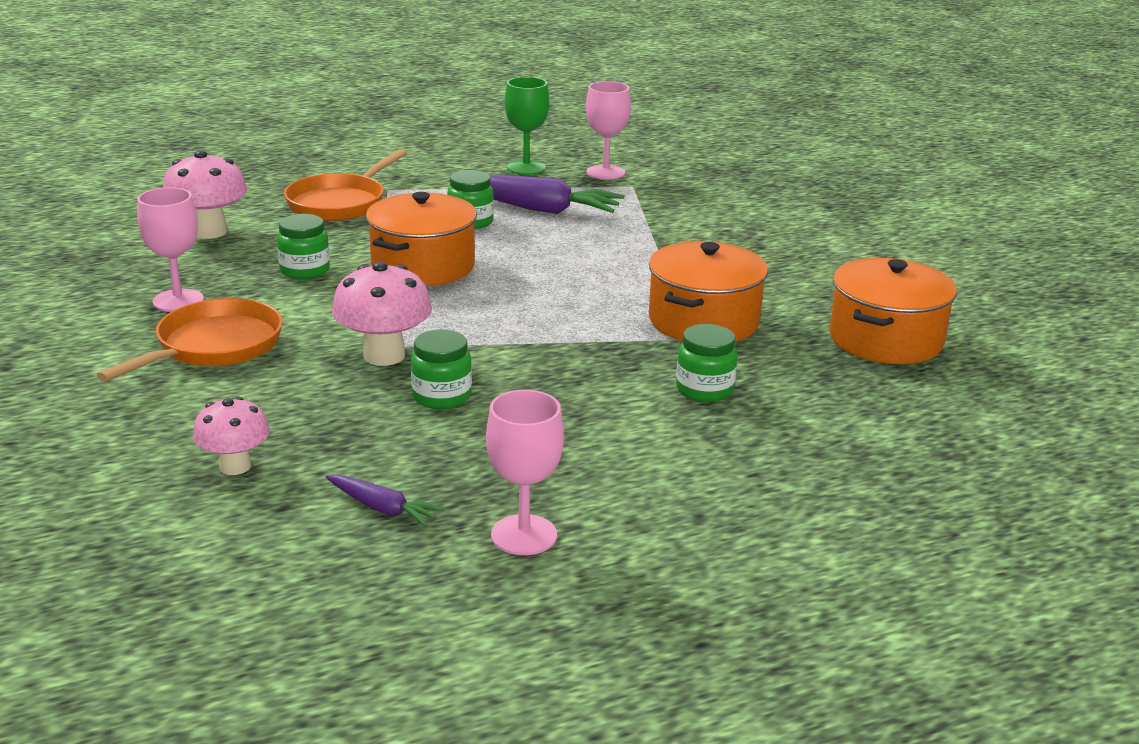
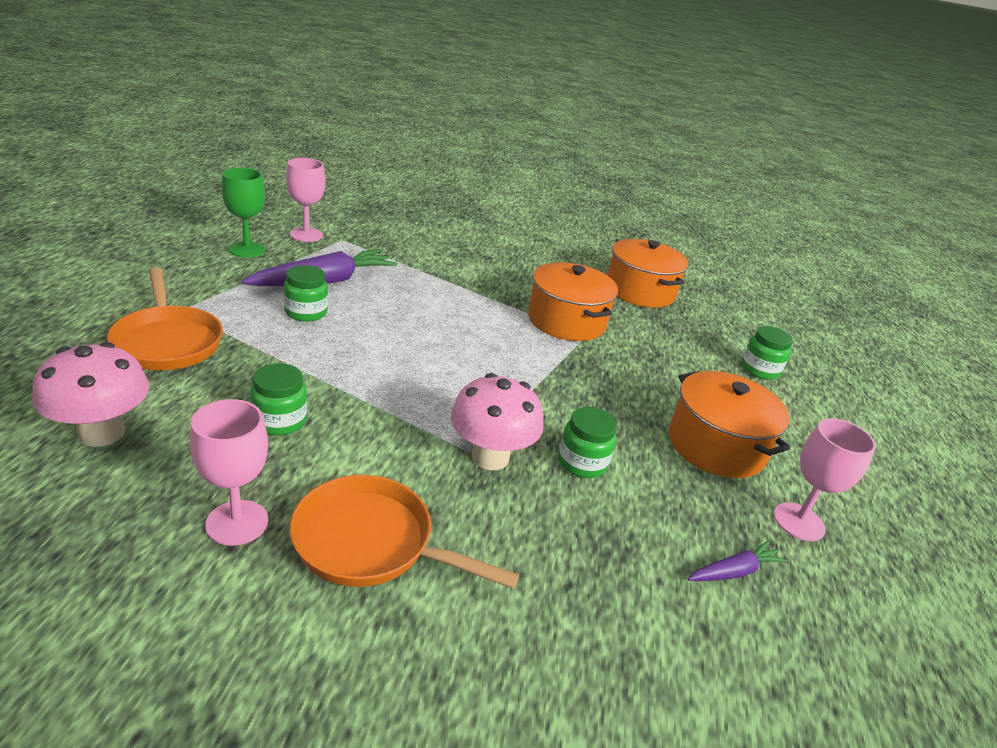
camera: 60 degrees left, 5 degrees up
(214, 347) = (371, 543): orange pan -> orange pan turned 45 degrees counterclockwise
(235, 466) = (617, 629): pink mushroom -> none
(423, 266) = (354, 367): orange pot -> orange pot (716, 445)
(704, 390) = (654, 366): green jar -> green jar (759, 370)

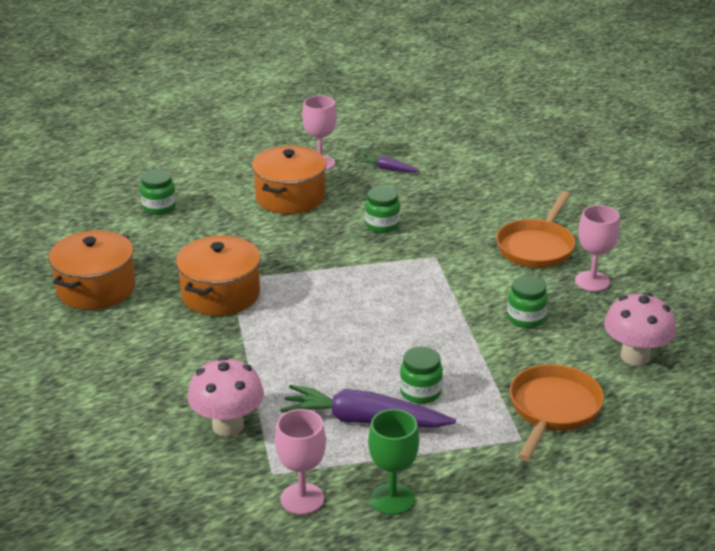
camera: 125 degrees left, 0 degrees up
(371, 543) = (537, 247): orange pan -> orange pan turned 45 degrees clockwise
(490, 457) = (428, 249): pink mushroom -> pink mushroom (228, 425)

